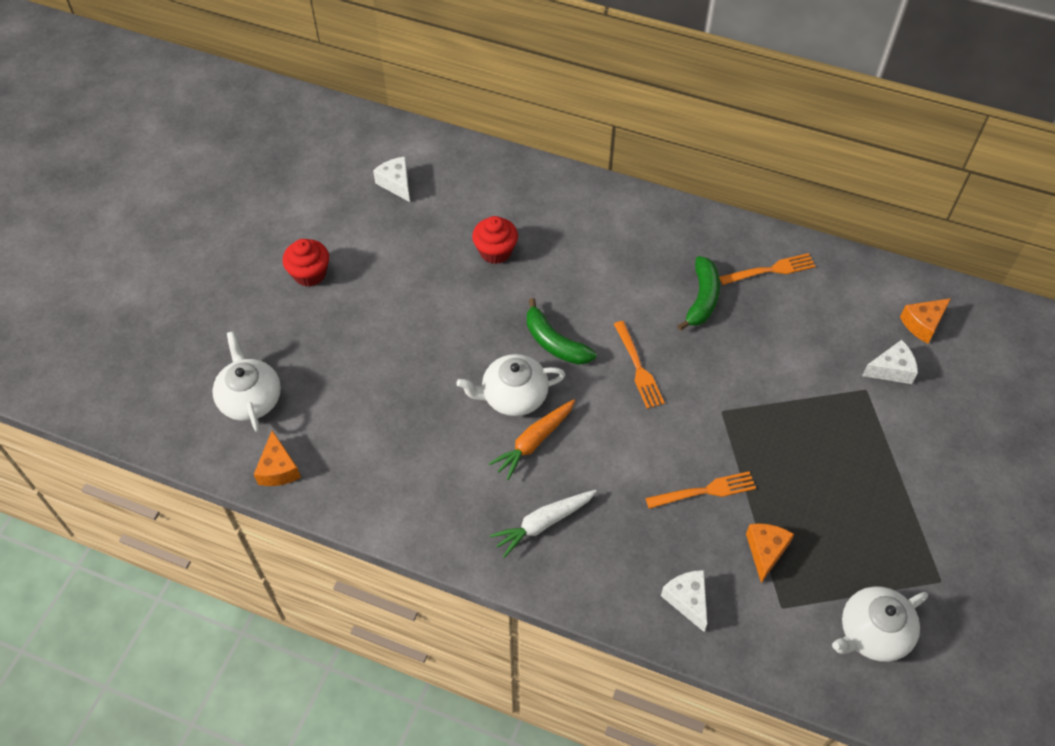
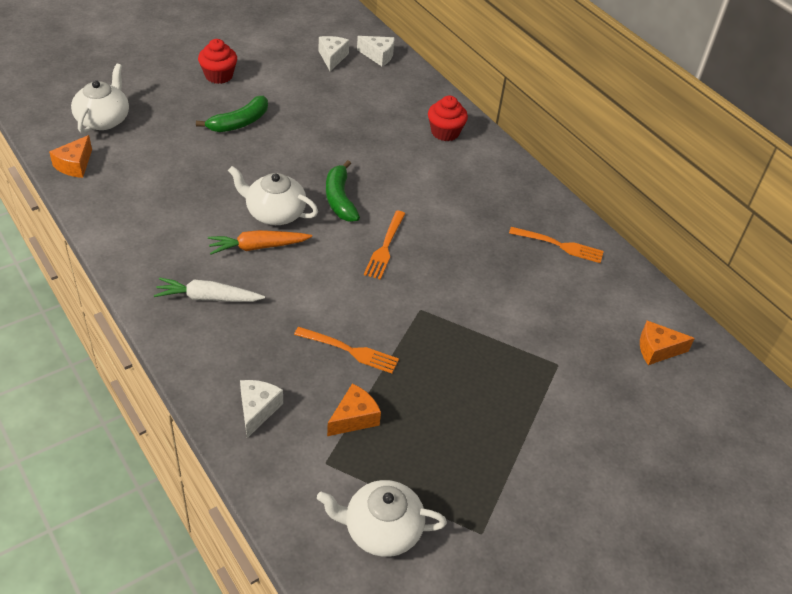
camera: 30 degrees right, 10 degrees down
(495, 251) = (358, 127): red cupcake -> red cupcake (445, 132)
(702, 299) = (482, 233): green banana -> green banana (239, 123)
(891, 370) = (595, 364): white cheese -> white cheese (378, 56)

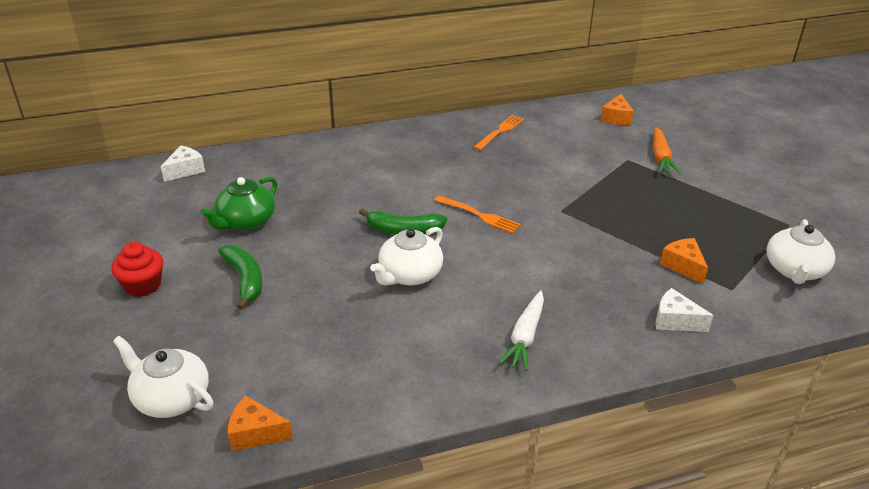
camera: 70 degrees left, 10 degrees down
(75, 165) = (255, 433): orange cheese -> orange cheese turned 150 degrees clockwise
(258, 247) = (457, 293): orange carrot -> orange carrot (660, 157)
(317, 105) = (245, 221): none -> green teapot
(332, 58) = (167, 199): white cheese -> none
(350, 350) = (606, 256): orange fork -> none
(445, 132) = (331, 155): red cupcake -> none

